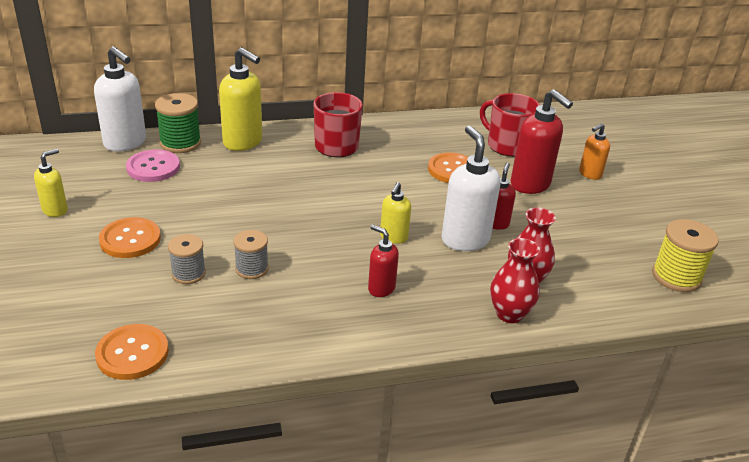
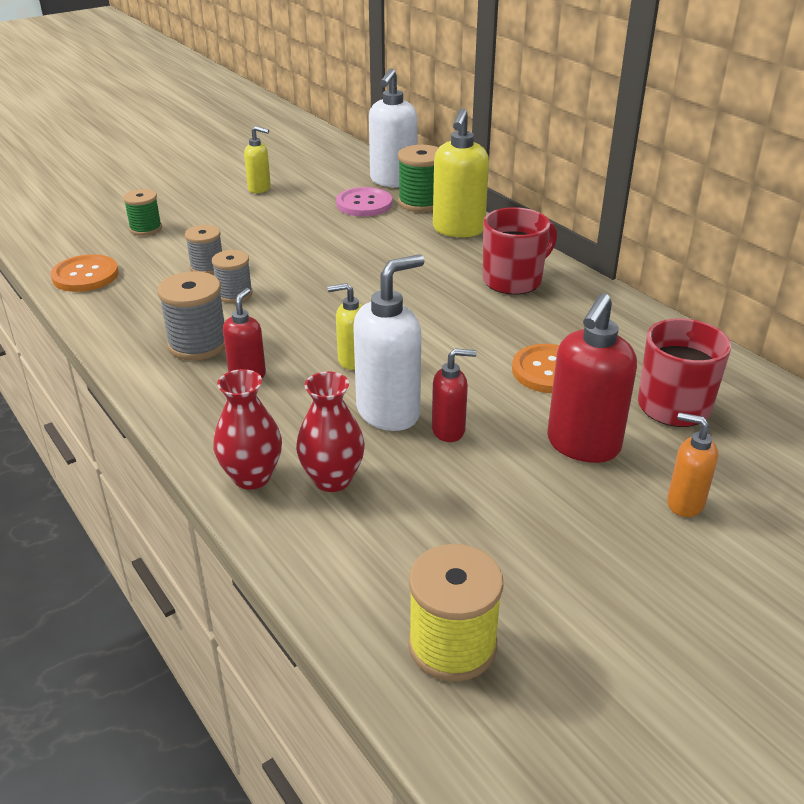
camera: 70 degrees right, 0 degrees up
(66, 296) = (145, 229): none -> green spool
(130, 239) = (240, 229): orange button -> none
(320, 305) = (198, 344): none -> grey spool

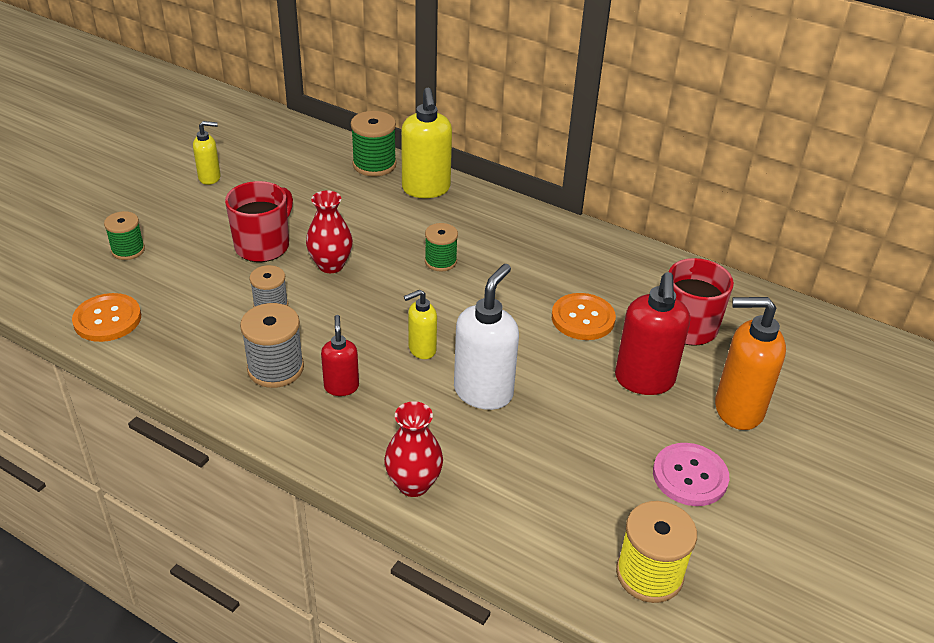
camera: 25 degrees left, 5 degrees up
(207, 267) = (223, 282): grey spool -> none
(332, 479) = (478, 466): red vase -> red vase (331, 265)
(364, 204) = (323, 177): pink button -> pink button (690, 476)
(393, 181) = (333, 144): white soap dispenser -> none
(428, 291) = (440, 261): none -> green spool
(449, 430) = (540, 395): red soap dispenser -> none
(513, 280) = (504, 234): red mug -> red mug (263, 246)
(684, 503) = (737, 409): orange soap dispenser -> orange soap dispenser, size x1.77

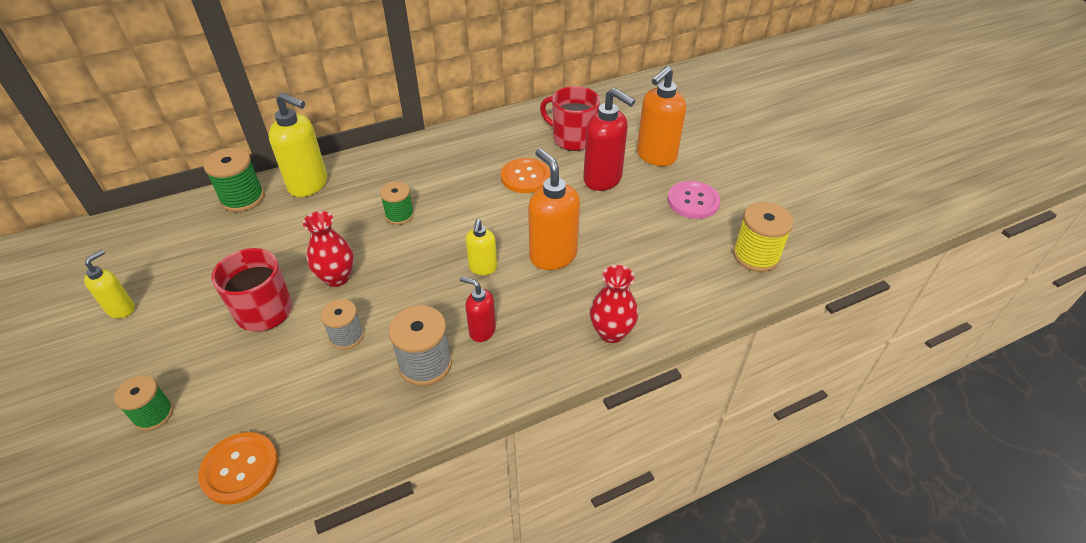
camera: 55 degrees left, 5 degrees up
(483, 392) = (552, 256): white soap dispenser -> orange soap dispenser

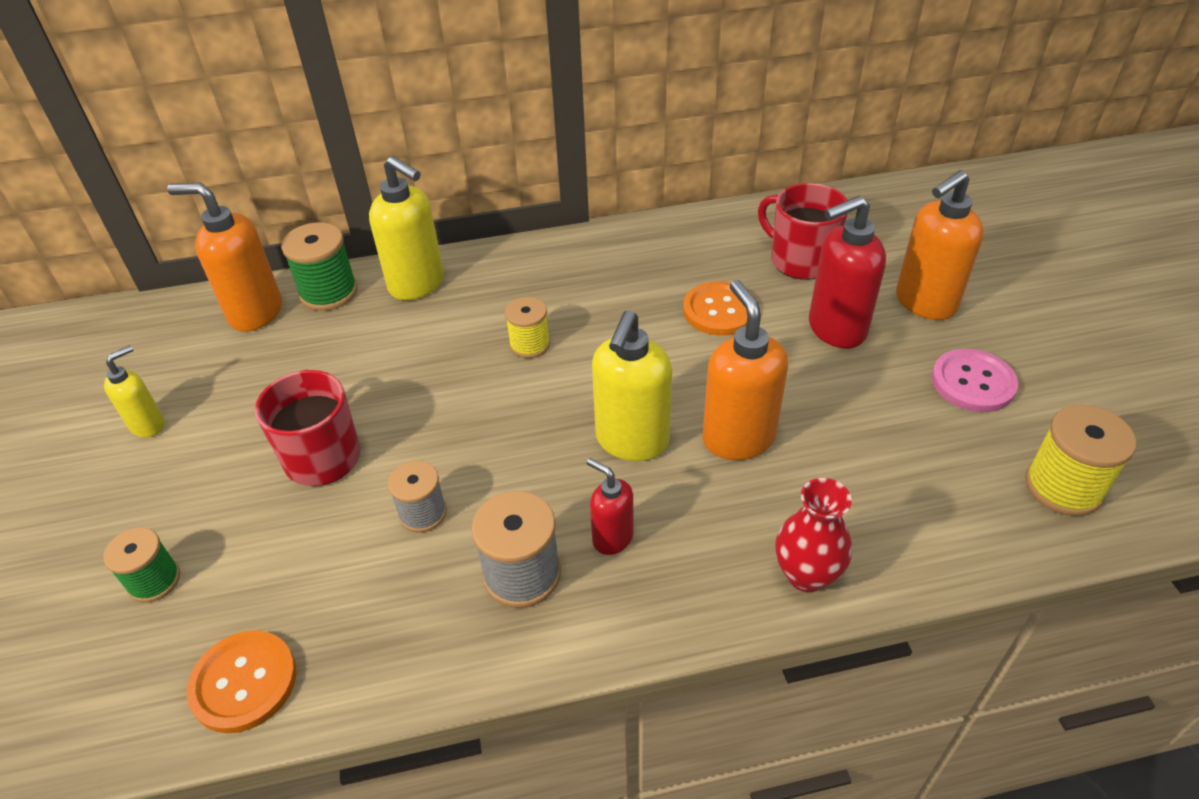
camera: 15 degrees right, 0 degrees up
(188, 219) = (255, 312): none -> orange soap dispenser
(337, 277) = (427, 424): red vase -> none
(399, 215) = (529, 344): green spool -> yellow spool
(483, 268) = (631, 441): yellow soap dispenser -> yellow soap dispenser, size x1.77
(603, 179) = (835, 329): red soap dispenser -> red soap dispenser turned 105 degrees clockwise

